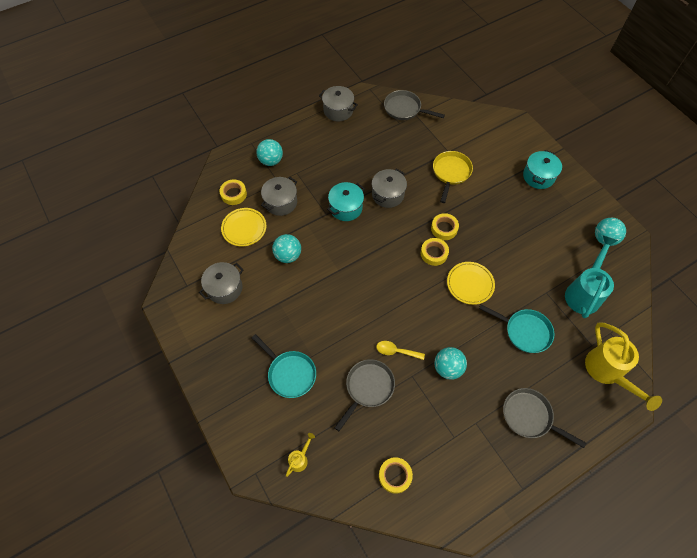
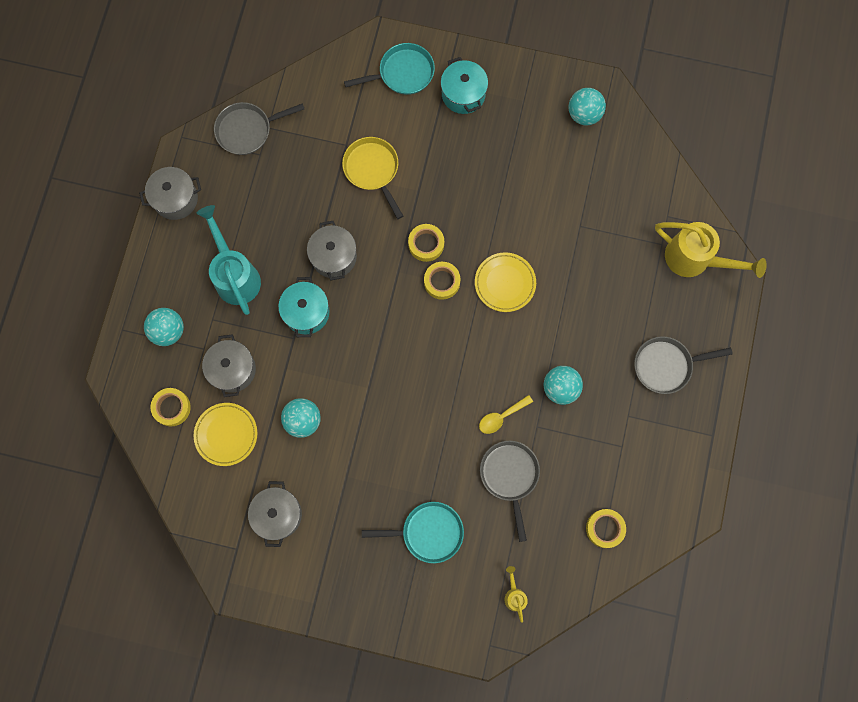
camera: 45 degrees left, 15 degrees up
(524, 331) = (594, 286): turquoise pan -> turquoise pan (402, 73)
(584, 292) = (612, 193): turquoise watering can -> turquoise watering can (235, 275)

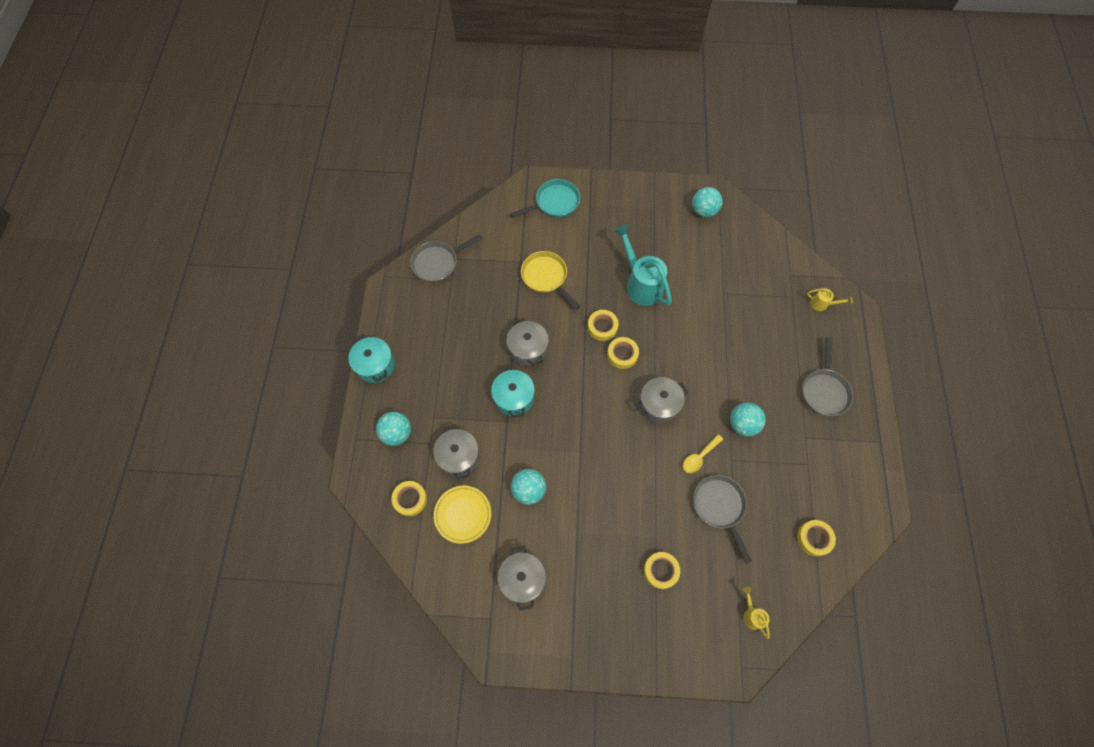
camera: 10 degrees left, 10 degrees down
(175, 199) = (386, 325): grey pot -> grey pot (658, 405)
(235, 275) = (447, 377): turquoise watering can -> turquoise watering can (640, 284)
(428, 532) = (661, 571): turquoise pan -> yellow tape
(463, 94) = (606, 210): turquoise pot -> turquoise pot (375, 365)
(505, 283) = (674, 347): yellow plate -> none
(666, 365) = (824, 391): grey pan -> grey pan turned 60 degrees counterclockwise
(695, 259) = (822, 304): yellow watering can -> yellow watering can, size x0.46

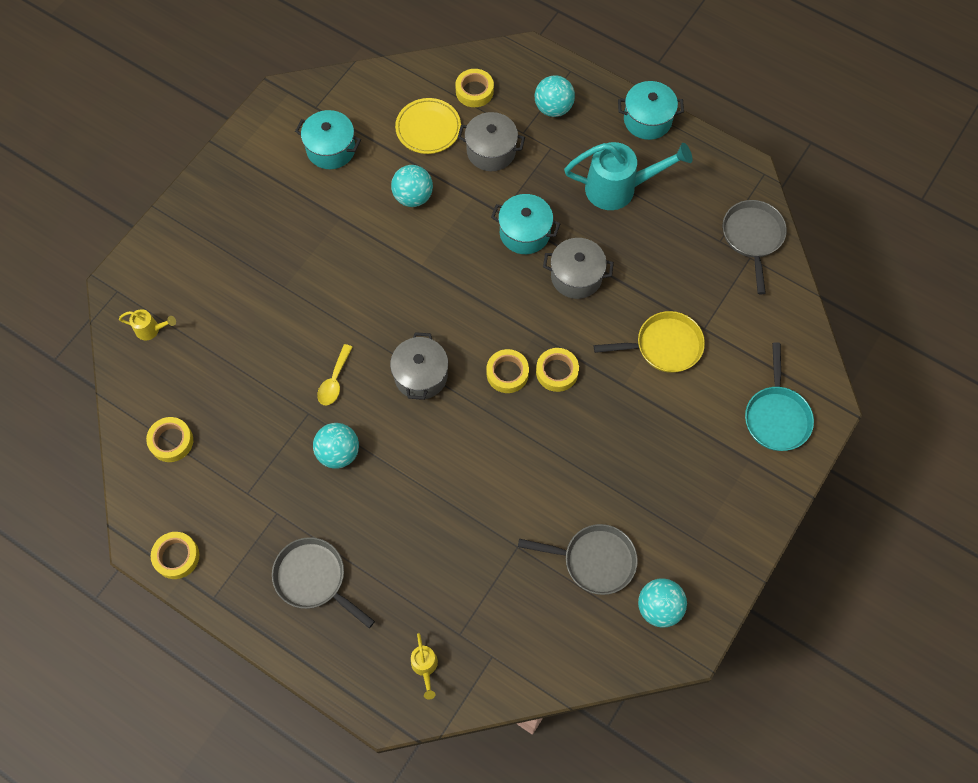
camera: 120 degrees right, 0 degrees up
(522, 579) = (331, 149): grey pot -> turquoise pot
(640, 284) = (591, 451): turquoise watering can -> turquoise watering can (619, 188)
(661, 571) = (250, 272): yellow tape -> yellow tape (176, 557)
(699, 457) = (334, 381): yellow spoon -> yellow spoon turned 150 degrees counterclockwise
(719, 507) = (269, 367): grey pan -> grey pan (594, 560)
(822, 304) = (425, 667): yellow watering can -> yellow watering can turned 60 degrees counterclockwise

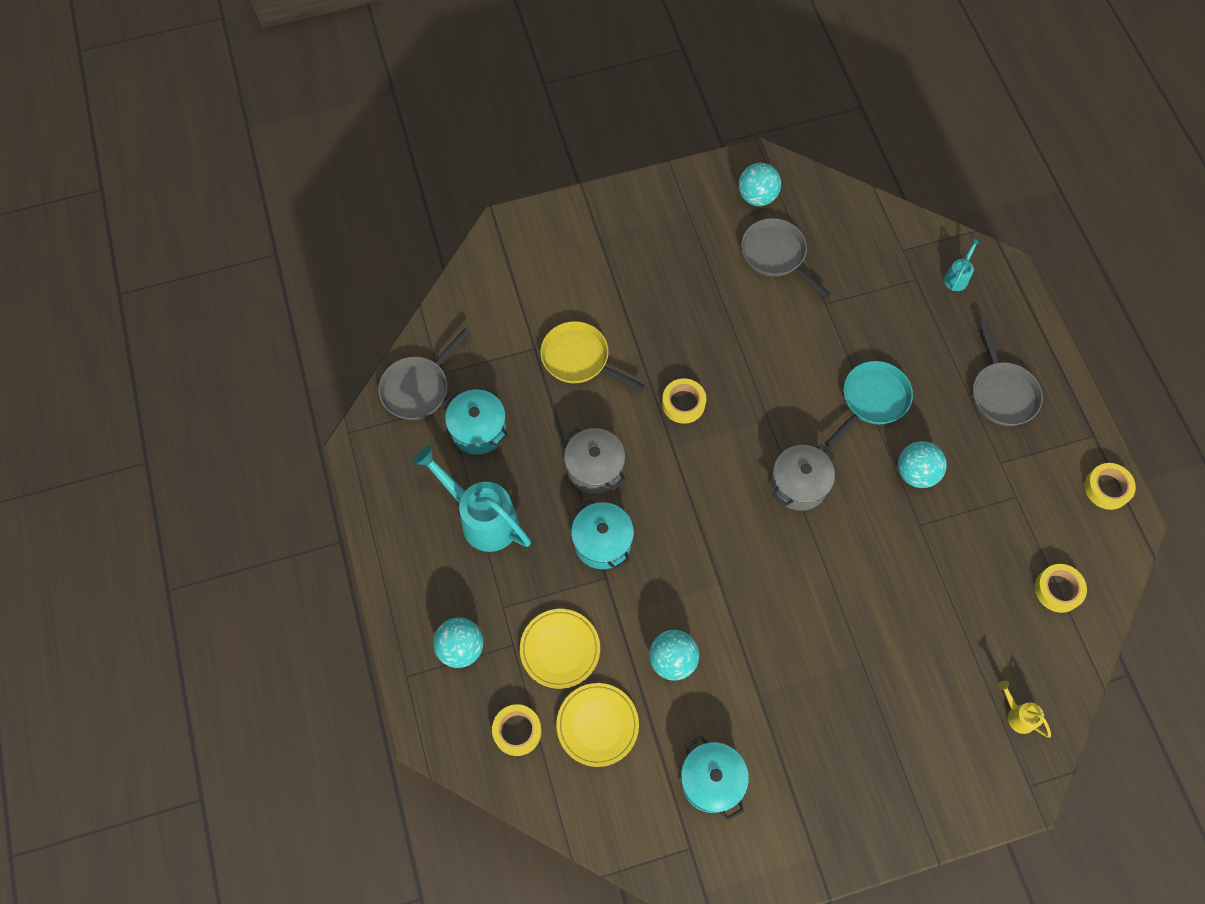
camera: 140 degrees left, 0 degrees up
(334, 381) = (877, 536): yellow spoon -> none
(425, 667) = (957, 276): yellow watering can -> turquoise watering can
(491, 151) = (560, 649): grey pot -> yellow plate
(507, 373) = (724, 432): yellow tape -> none
(647, 120) = (390, 563): turquoise pot -> turquoise pot (478, 430)
(776, 416) = (548, 248): turquoise pan -> turquoise pan (872, 400)

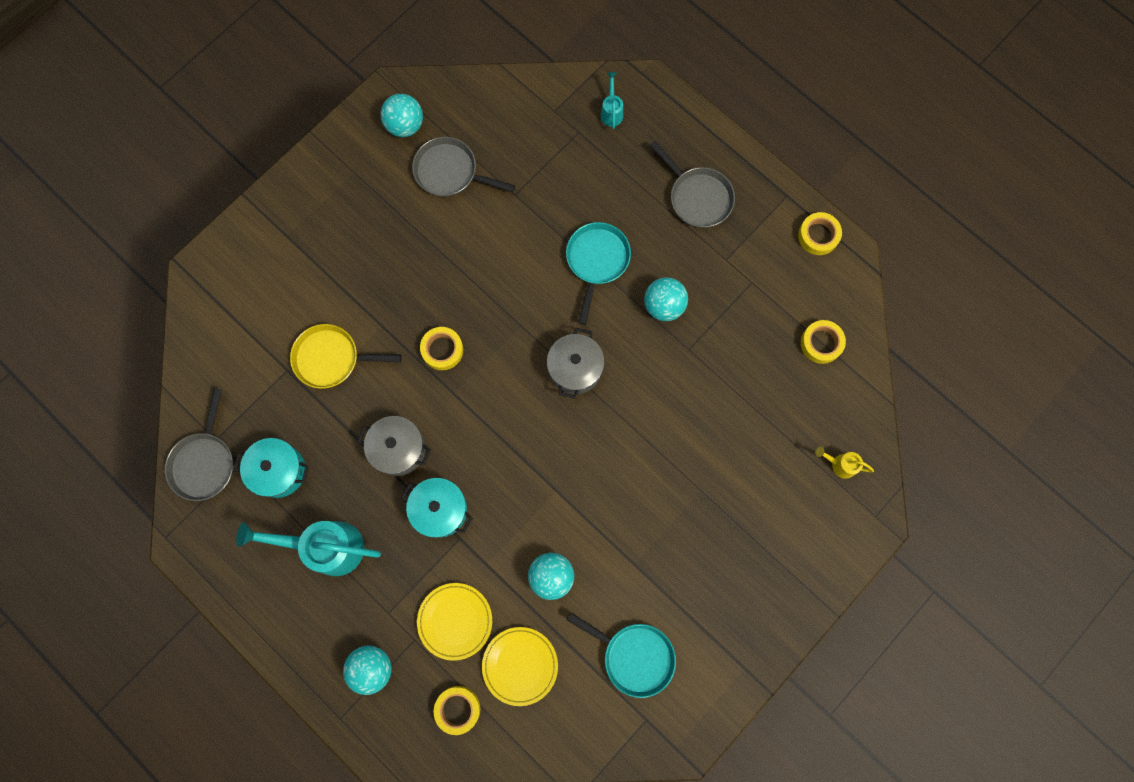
camera: 30 degrees left, 10 degrees up
(711, 780) = (634, 656): turquoise pot -> turquoise pan

